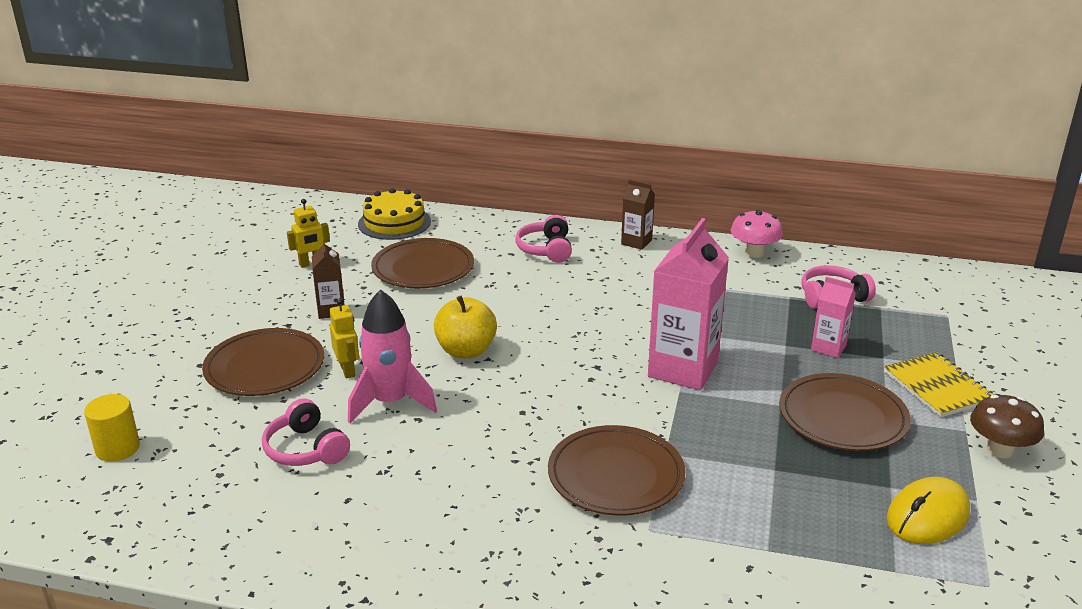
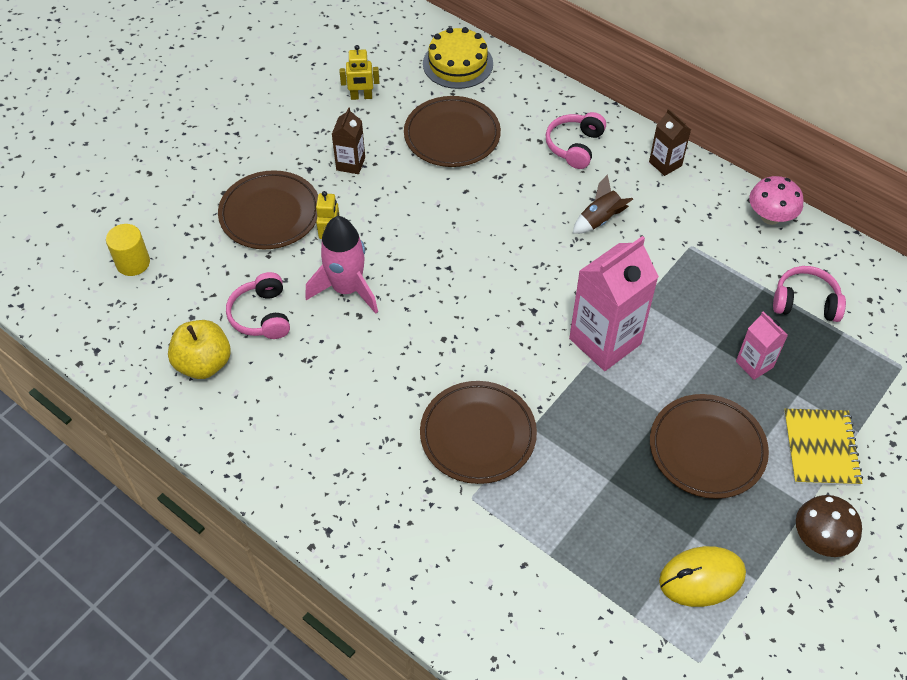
camera: 25 degrees right, 25 degrees up
(466, 351) = (435, 252): yellow apple -> yellow apple (204, 363)
(608, 290) = (600, 220): none -> brown rocket

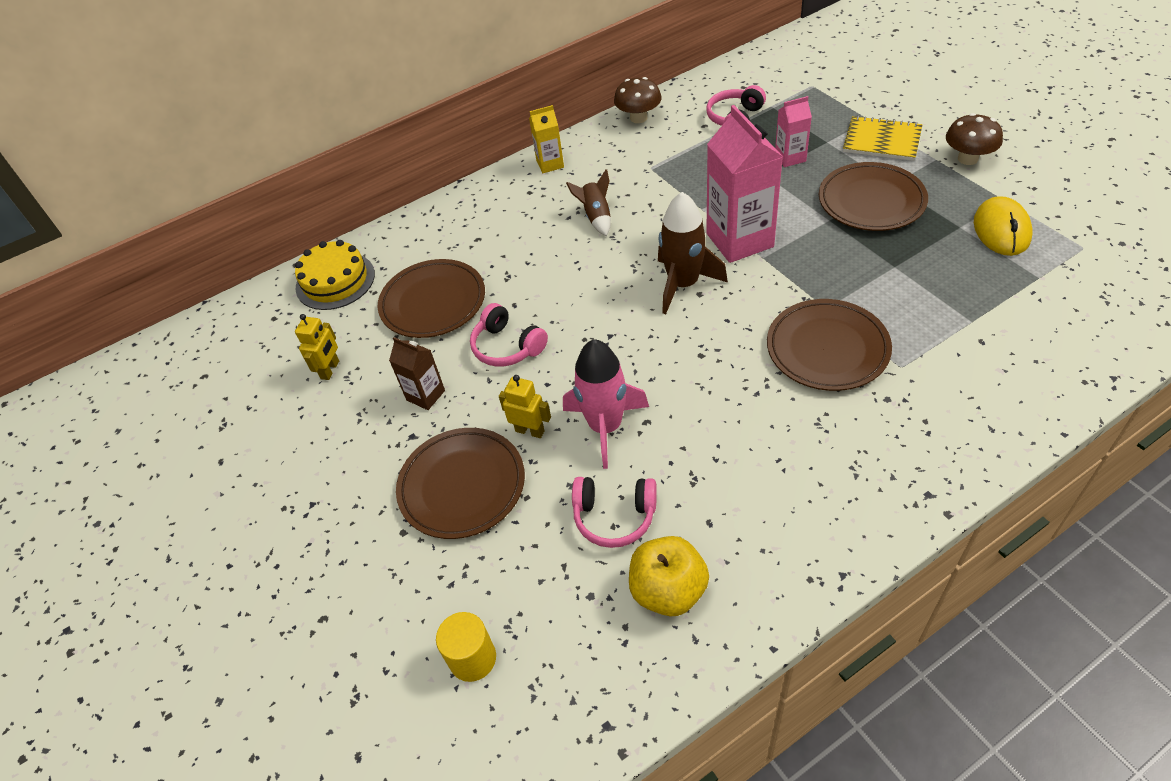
camera: 65 degrees left, 5 degrees down
(528, 308) = (683, 284): none -> brown rocket
(574, 146) = (497, 216): pink headphones -> pink headphones (507, 347)
(665, 164) = (550, 164): brown carton -> yellow carton
(770, 217) = (638, 118): pink mushroom -> brown mushroom

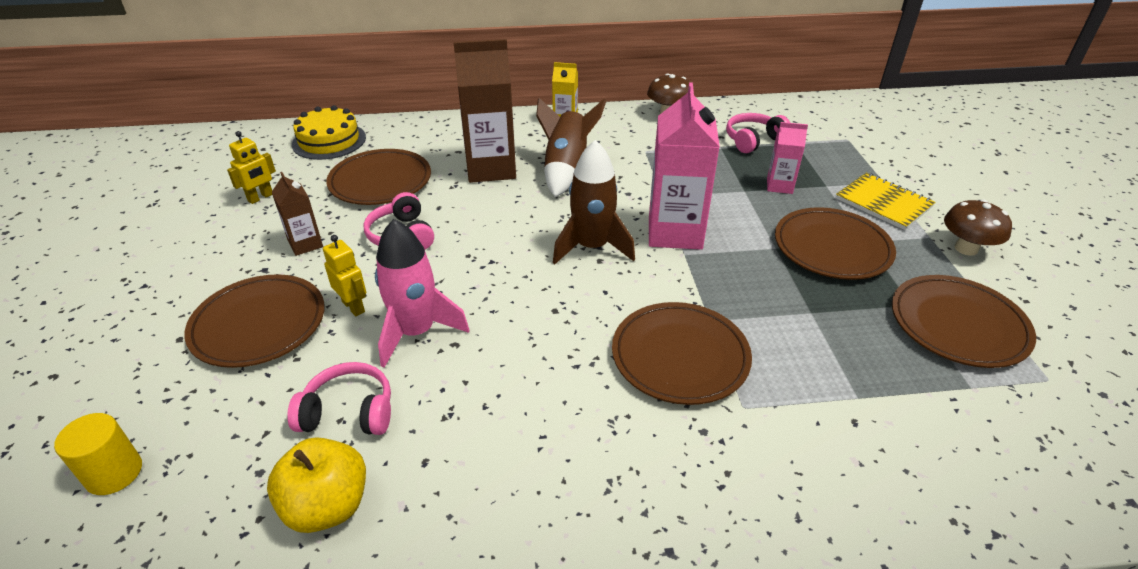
camera: 20 degrees right, 10 degrees down
(526, 244) = (491, 168): none -> brown carton
(596, 217) = (566, 169): brown rocket -> brown rocket, size x1.68
(614, 516) = (349, 412): pink headphones -> pink headphones turned 150 degrees clockwise
(1001, 230) = (958, 325): yellow mouse -> brown plate

